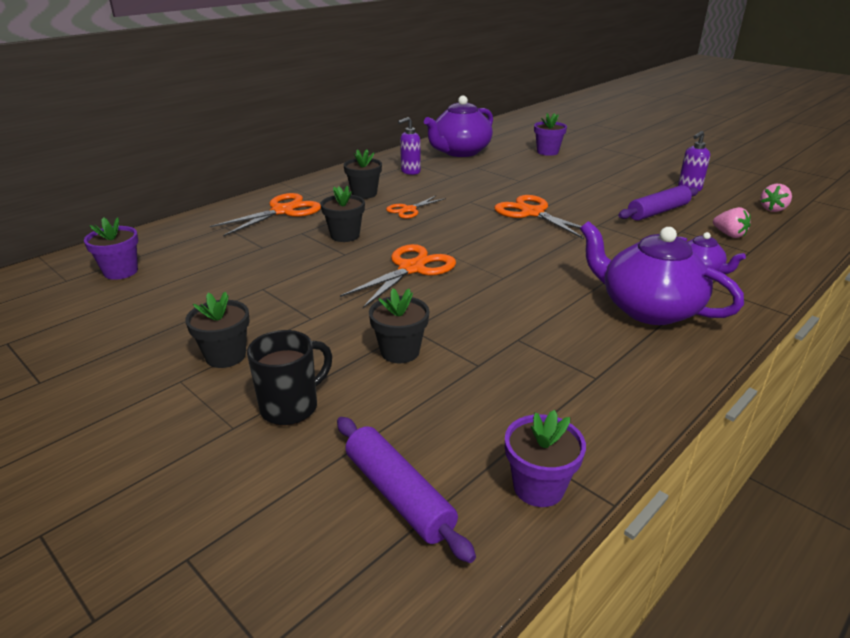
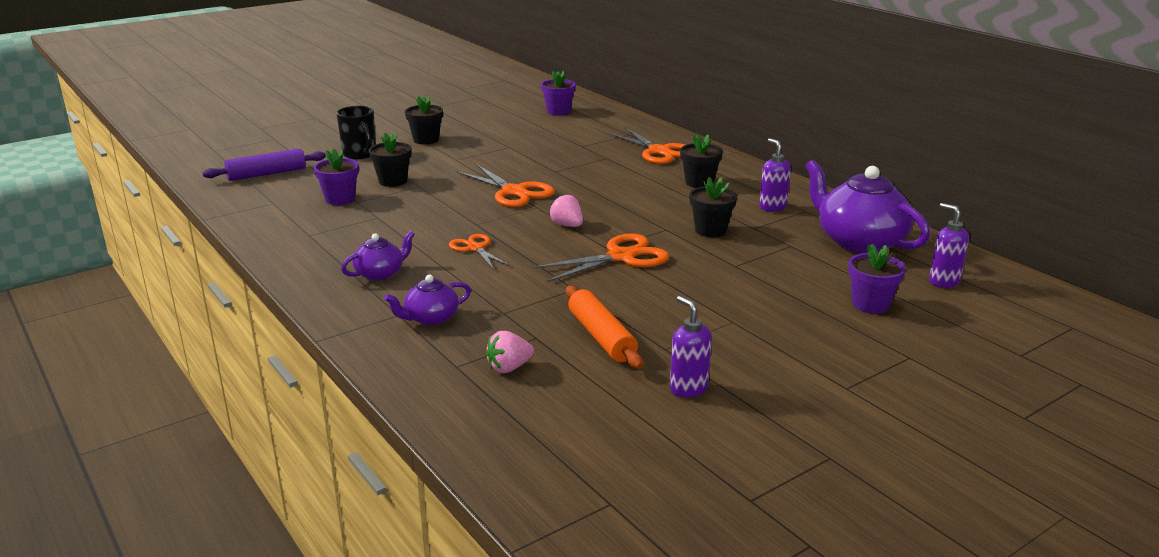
camera: 100 degrees right, 5 degrees down
(345, 235) = (593, 172): black flower pot -> black flower pot (710, 230)
(409, 210) = (648, 199): orange scissors -> orange scissors (474, 248)
(505, 138) = (943, 281): none -> purple soap dispenser
(538, 487) = (236, 203): purple flower pot -> purple flower pot (340, 199)
(647, 309) = (380, 273): purple teapot -> purple teapot, size x0.51
(658, 212) = (601, 337): purple rolling pin -> orange rolling pin
(773, 209) = (581, 439): pink strawberry -> pink strawberry (567, 225)

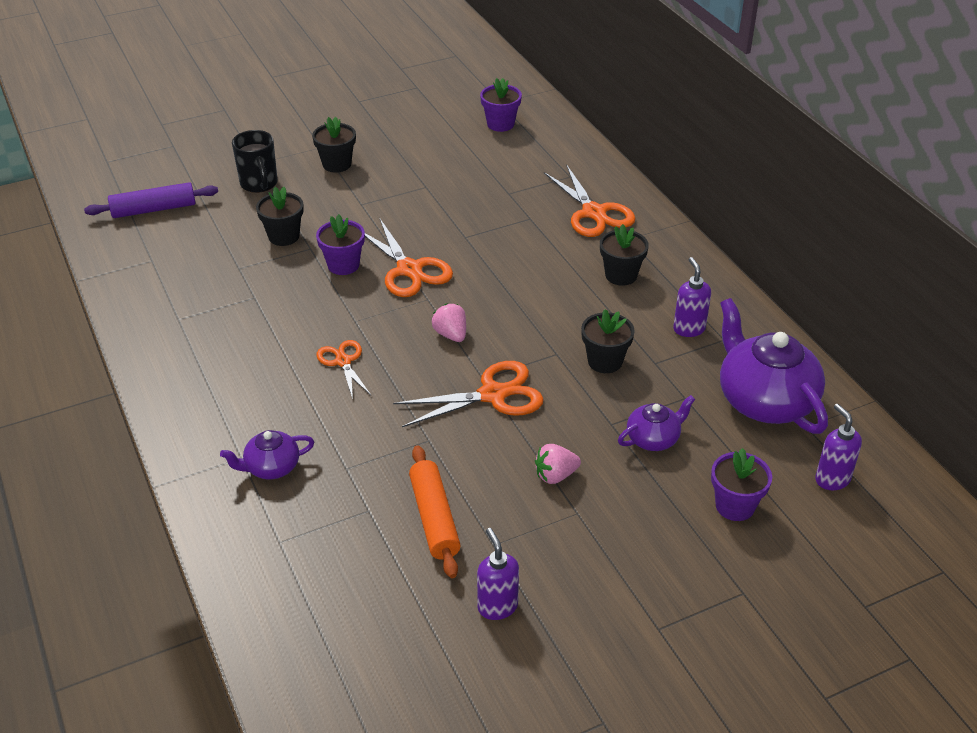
camera: 10 degrees right, 15 degrees up
(340, 199) = (222, 262): purple flower pot -> purple flower pot (343, 265)
(380, 273) = (237, 391): purple teapot -> purple teapot (653, 438)
(509, 368) = (330, 551): pink strawberry -> pink strawberry (555, 475)

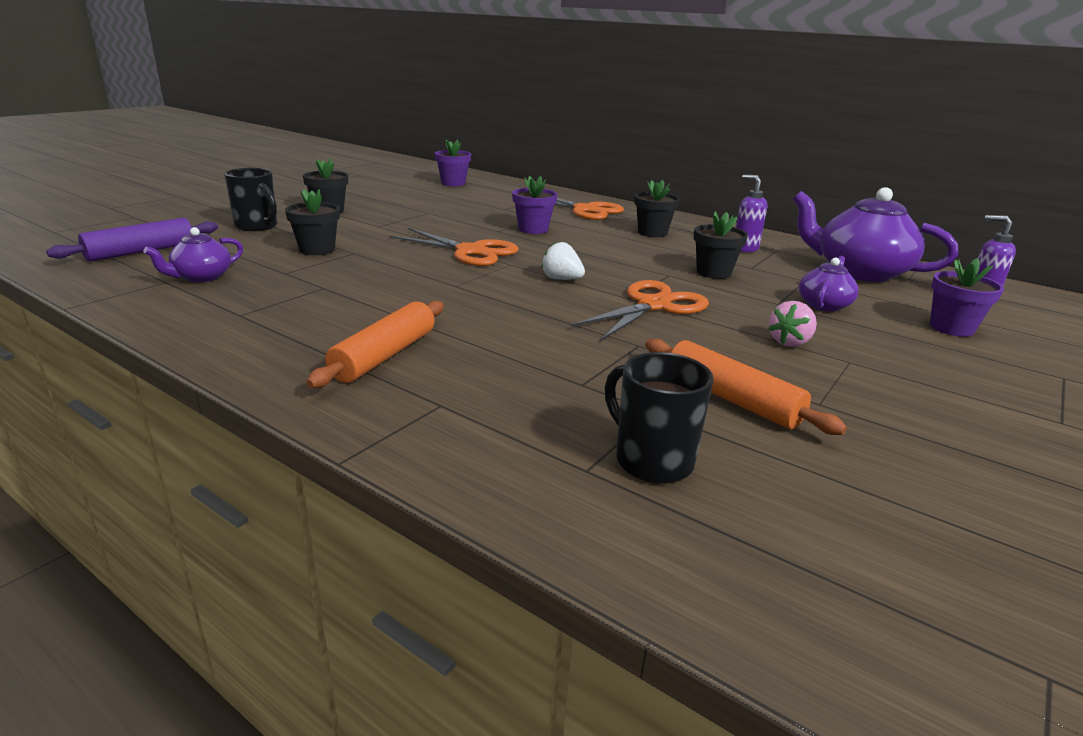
camera: 30 degrees left, 15 degrees down
(241, 396) = (385, 356): none -> orange rolling pin
(271, 467) = (490, 404): purple teapot -> purple teapot (201, 277)
(324, 549) = (651, 460): none -> black mug
(343, 265) = (401, 257): purple flower pot -> purple flower pot (533, 229)
(343, 361) = (476, 311): orange scissors -> none
(451, 335) = (561, 279): pink strawberry -> white strawberry
(497, 606) = (908, 452): purple soap dispenser -> none

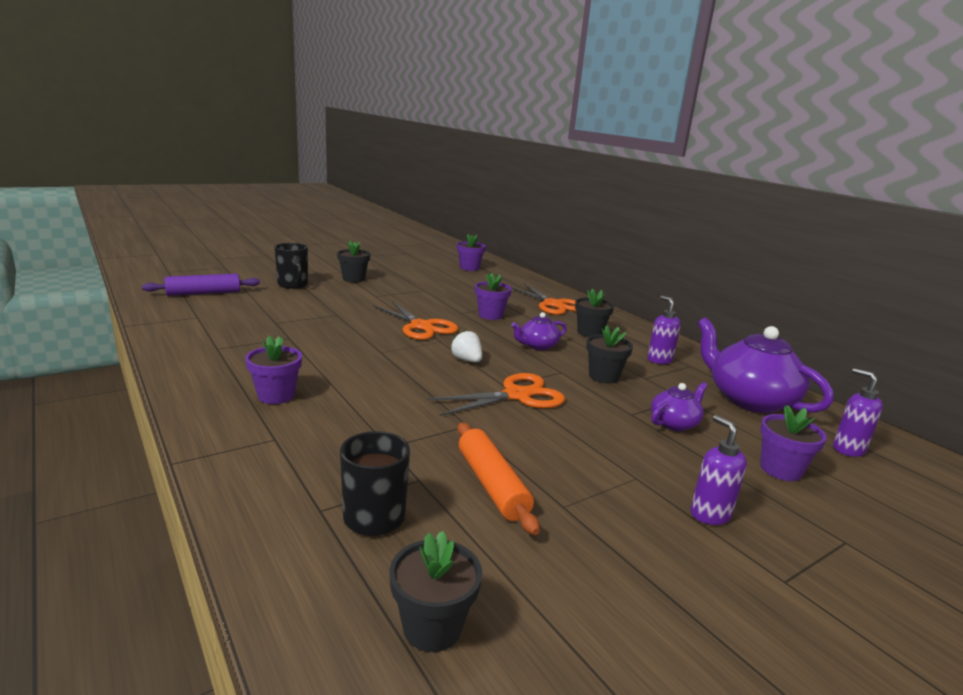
camera: 20 degrees right, 5 degrees down
(201, 277) = (221, 317): purple teapot -> purple teapot (537, 346)
(317, 250) = (314, 308): black flower pot -> black flower pot (432, 627)
(385, 356) = (276, 395): orange rolling pin -> purple flower pot
(789, 342) = (600, 449): pink strawberry -> none
(944, 380) = (709, 514): none -> purple soap dispenser

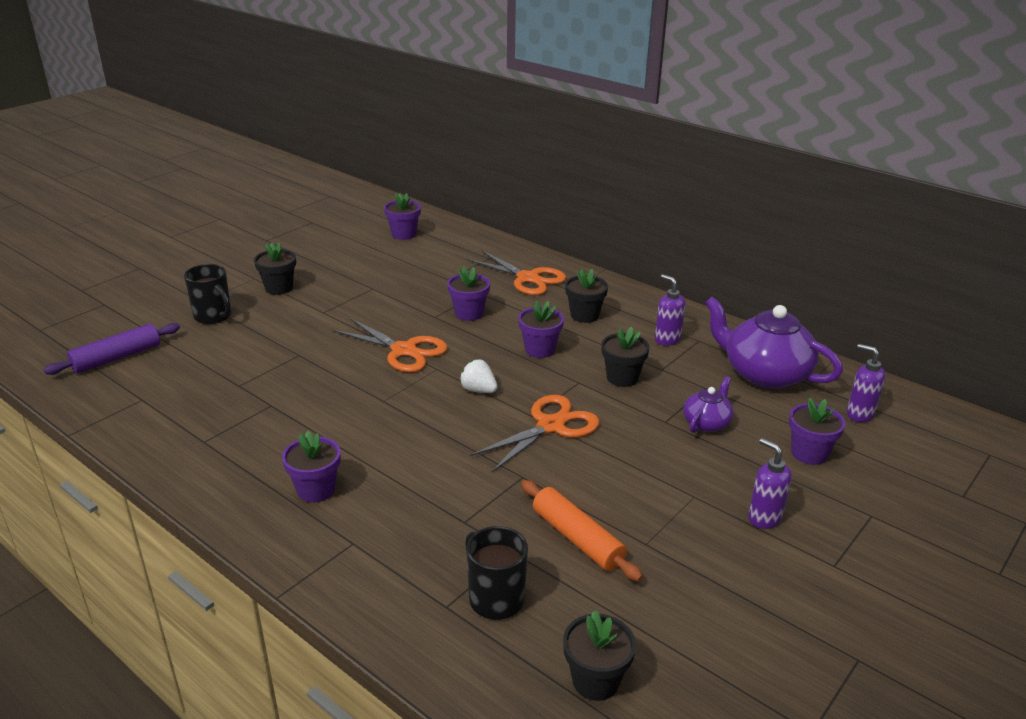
camera: 15 degrees left, 10 degrees up
(537, 346) = (540, 350): purple teapot -> purple flower pot

